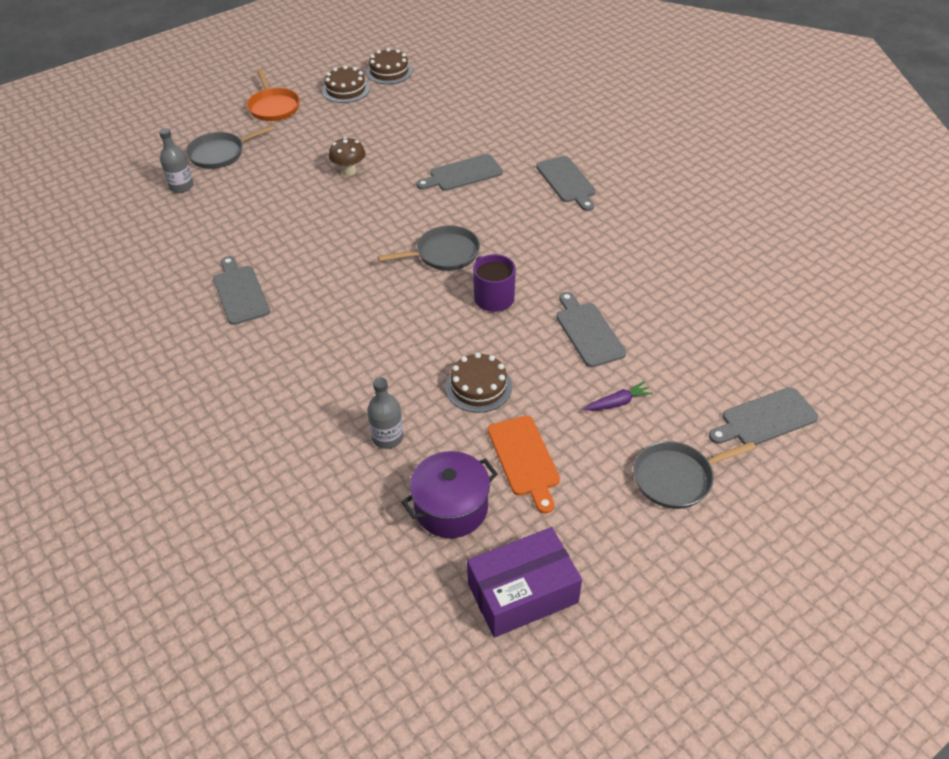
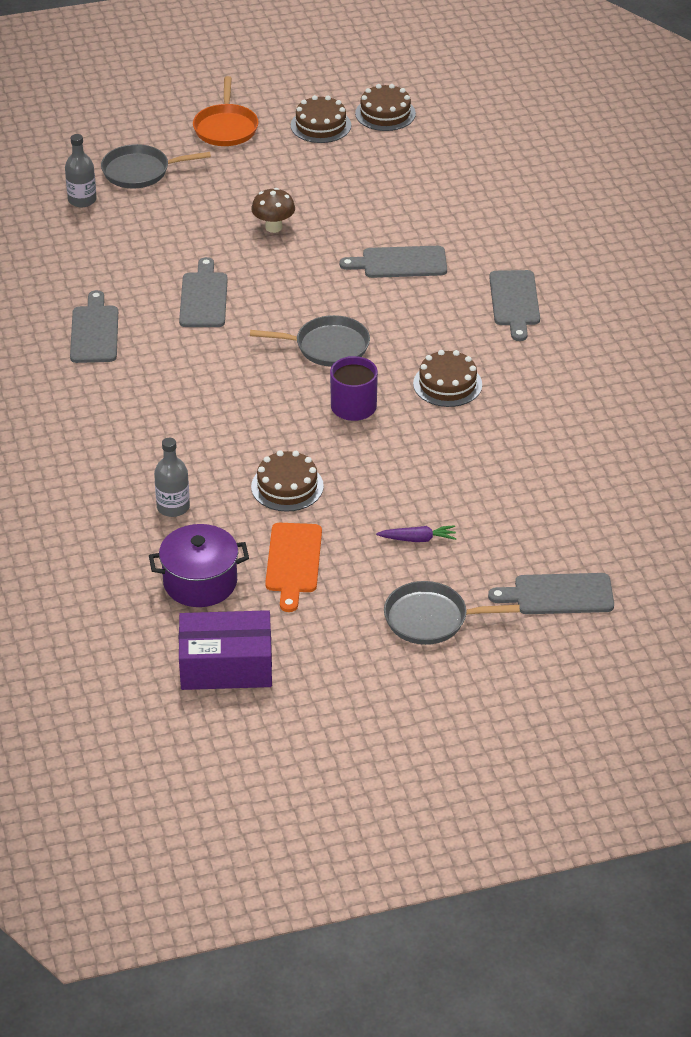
camera: 20 degrees right, 5 degrees down
(557, 259) = (447, 384): none -> brown cake
(588, 332) = (432, 466): grey cutting board -> grey cutting board (204, 297)

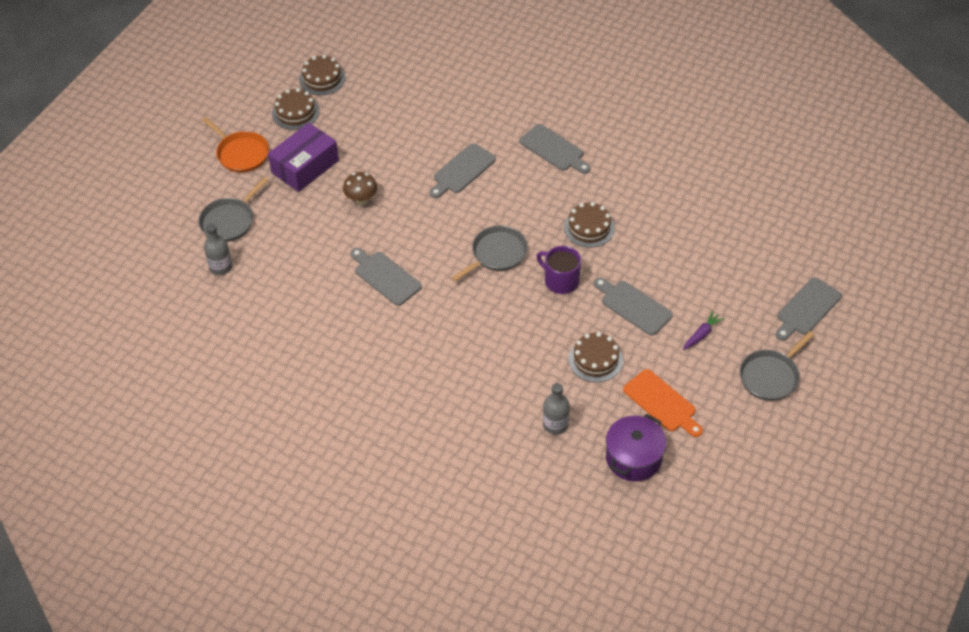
camera: 45 degrees left, 10 degrees up
(94, 332) = (354, 349): grey cutting board -> grey cutting board (633, 306)
(226, 665) = (715, 496): purple box -> purple box (305, 166)

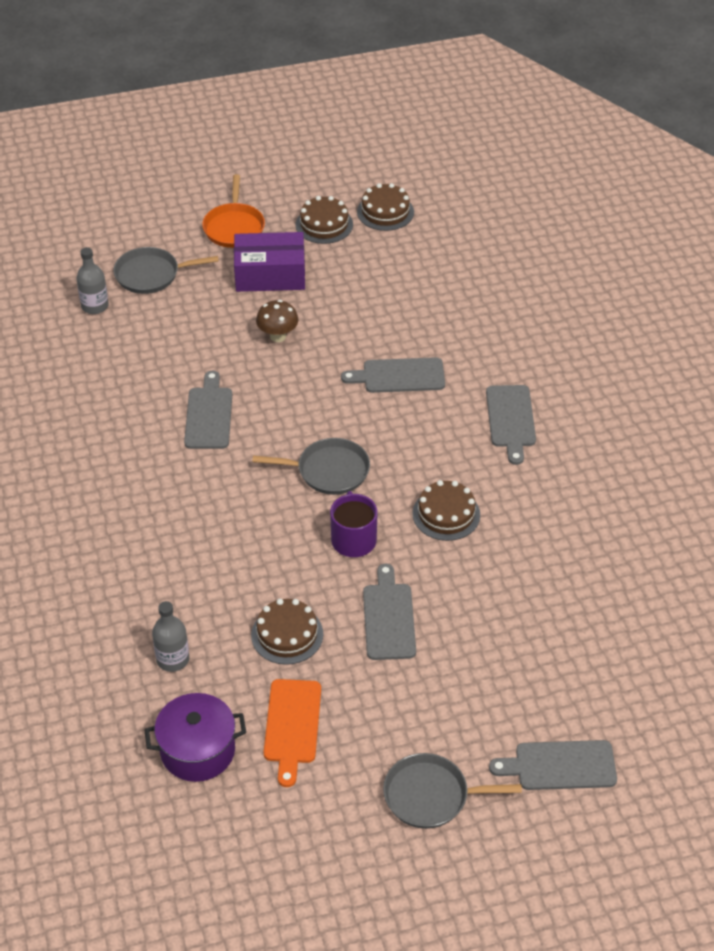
camera: 45 degrees right, 5 degrees down
(701, 334) = (418, 698): purple carrot -> none

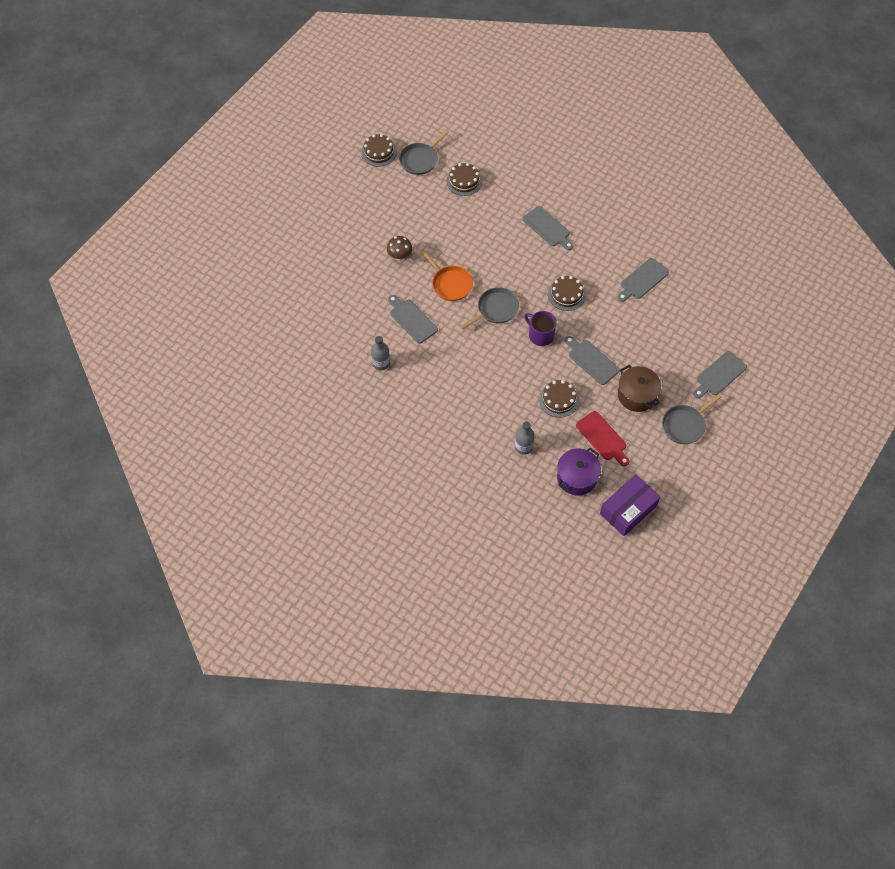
camera: 40 degrees left, 15 degrees up
(95, 306) = (292, 300): grey bottle -> grey bottle (381, 363)
(151, 275) = (301, 264): grey pan -> grey pan (420, 160)
(234, 227) = (313, 209): orange pan -> orange pan (450, 284)
(270, 275) = (360, 225): purple box -> purple box (628, 510)
(292, 726) = (602, 438): orange cutting board -> red cutting board
(324, 224) = (356, 179): brown cake -> brown cake (464, 181)
(399, 376) = (477, 239): grey cutting board -> grey cutting board (642, 280)
(403, 705) = (636, 395): none -> brown pot

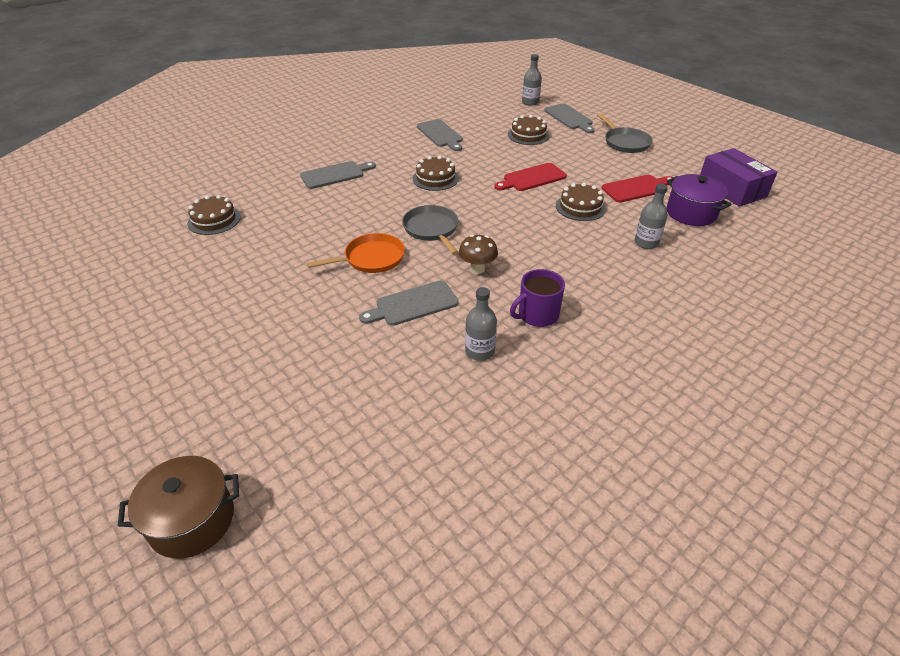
camera: 75 degrees left, 20 degrees down
(378, 152) = (86, 287): brown cake -> brown cake (528, 135)
(399, 256) = (293, 297): brown mushroom -> brown mushroom (477, 269)
(420, 160) = (142, 250): grey pan -> none
(540, 335) = (484, 204): purple mug -> purple mug (537, 315)
(591, 360) = (532, 178): grey cutting board -> red cutting board
(636, 395) = (584, 160): brown pot -> brown pot (192, 520)
(741, 337) = (530, 102): none -> grey bottle

